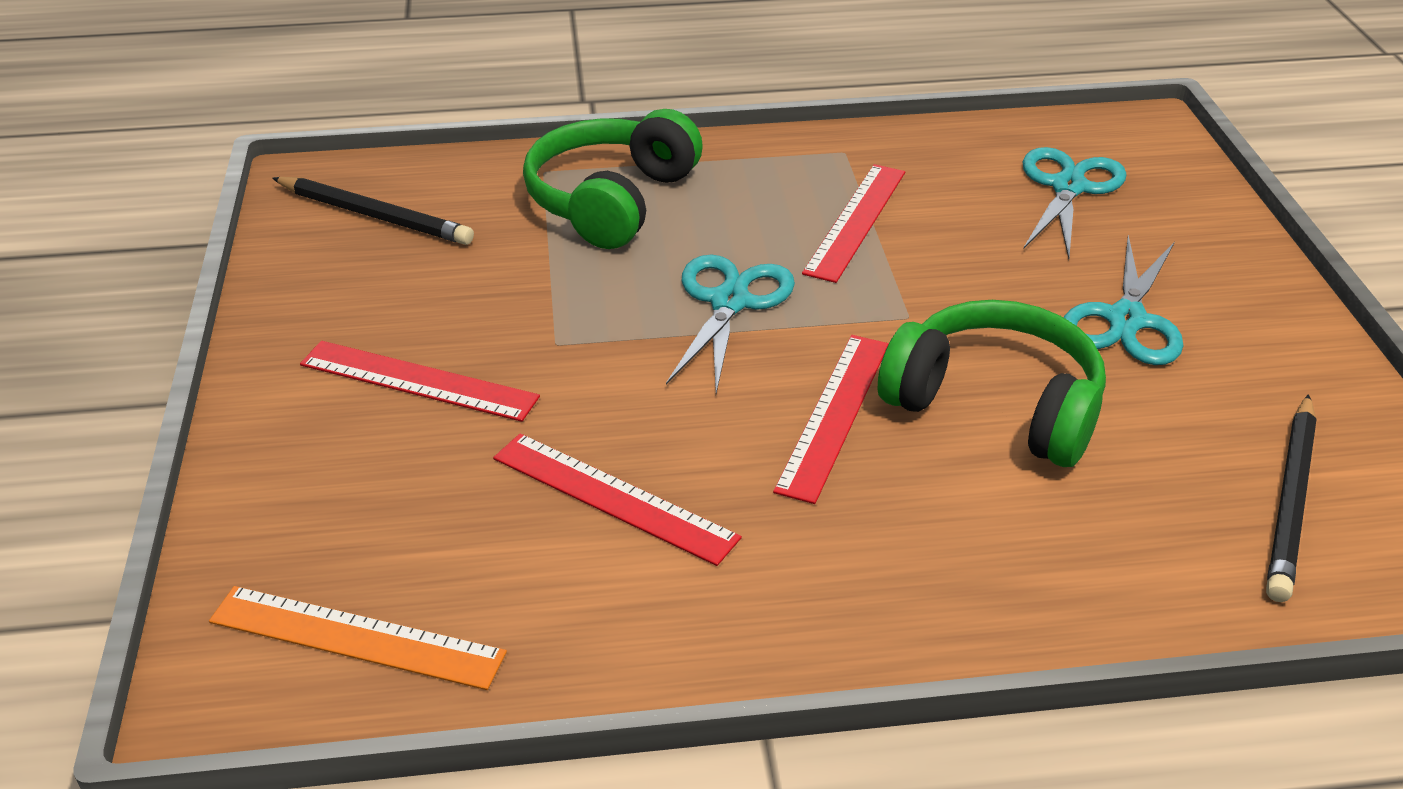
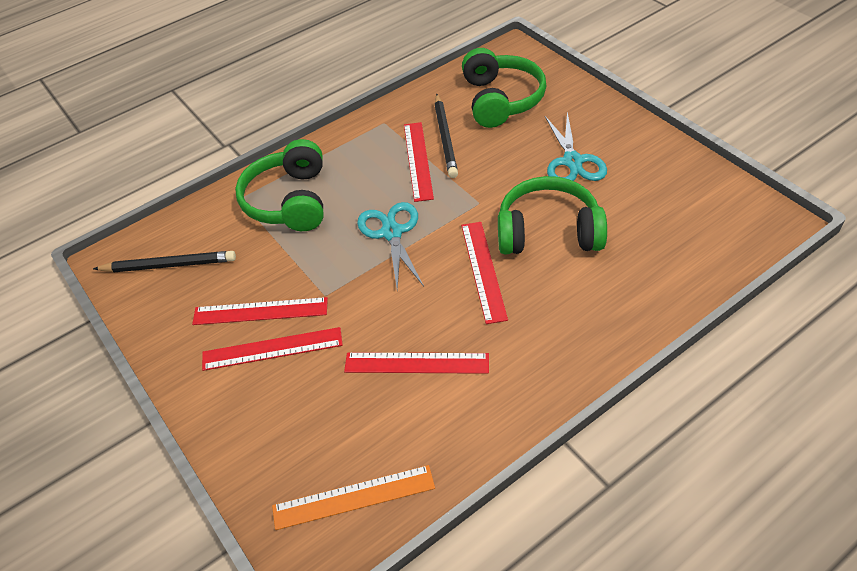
camera: 25 degrees left, 10 degrees up
(445, 325) = (260, 311): none -> red ruler
(1068, 187) = (501, 100): turquoise scissors -> green headphones
(1291, 501) = (693, 222): black pencil -> black pencil (445, 138)

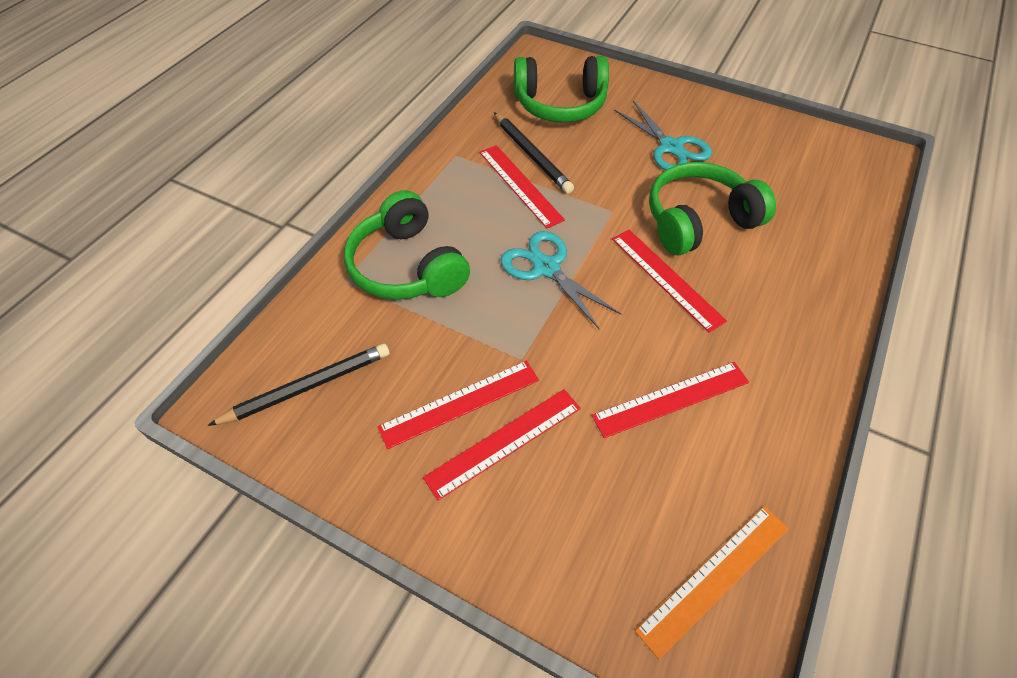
camera: 30 degrees left, 5 degrees up
(501, 100) = (560, 104): green headphones -> green headphones turned 120 degrees clockwise

